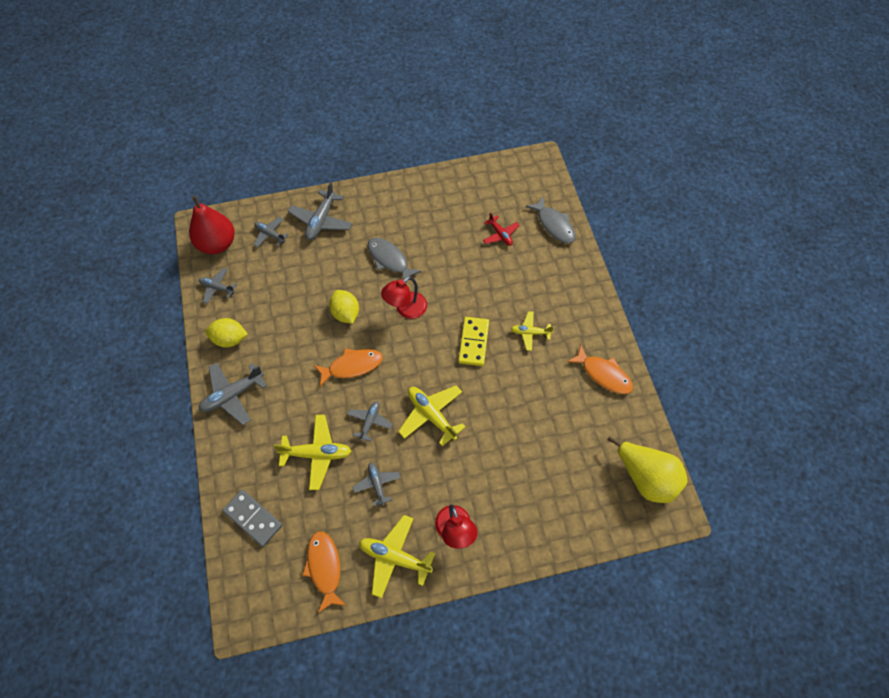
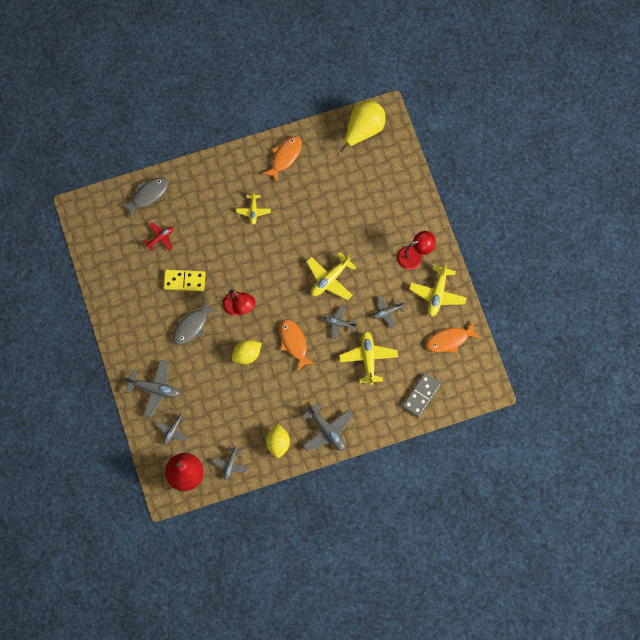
camera: 95 degrees left, 10 degrees up
(473, 342) = (265, 253): yellow domino -> yellow domino (184, 281)

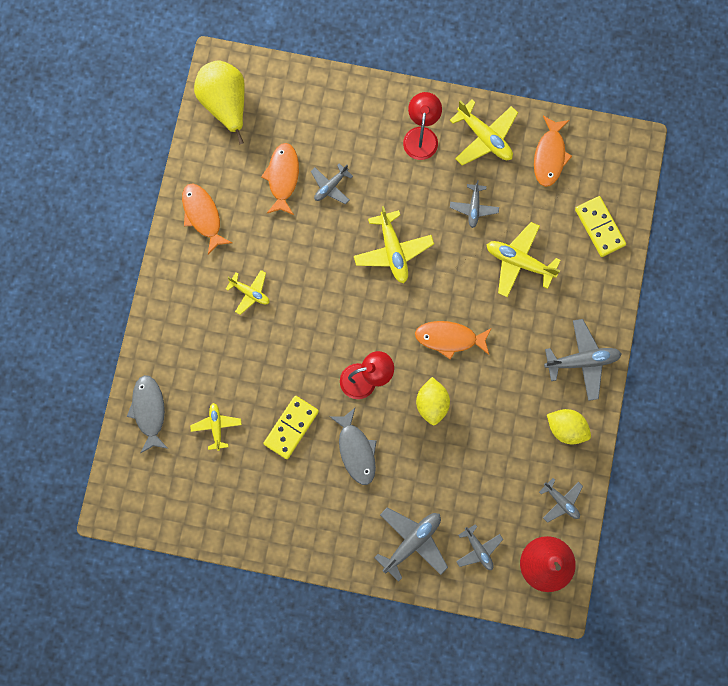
camera: 60 degrees left, 5 degrees up
(160, 238) = (216, 426): red plane -> yellow plane
(337, 189) = (283, 177): none -> orange fish
(339, 323) = (455, 271): grey plane -> grey plane (330, 186)
(421, 395) = (599, 227): grey domino -> yellow domino

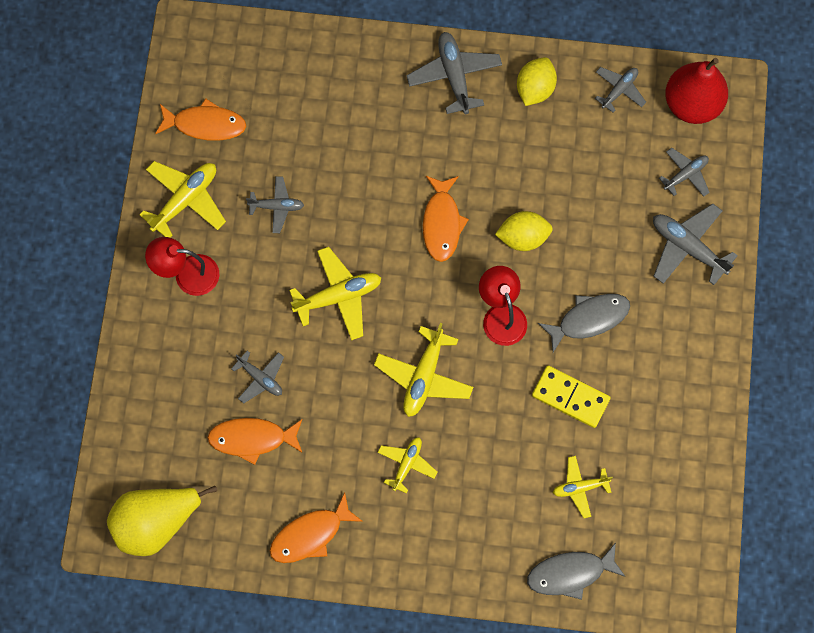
camera: 95 degrees left, 5 degrees down
(519, 262) = (341, 151): yellow plane -> yellow plane (424, 376)
(599, 227) = (291, 65): yellow domino -> none

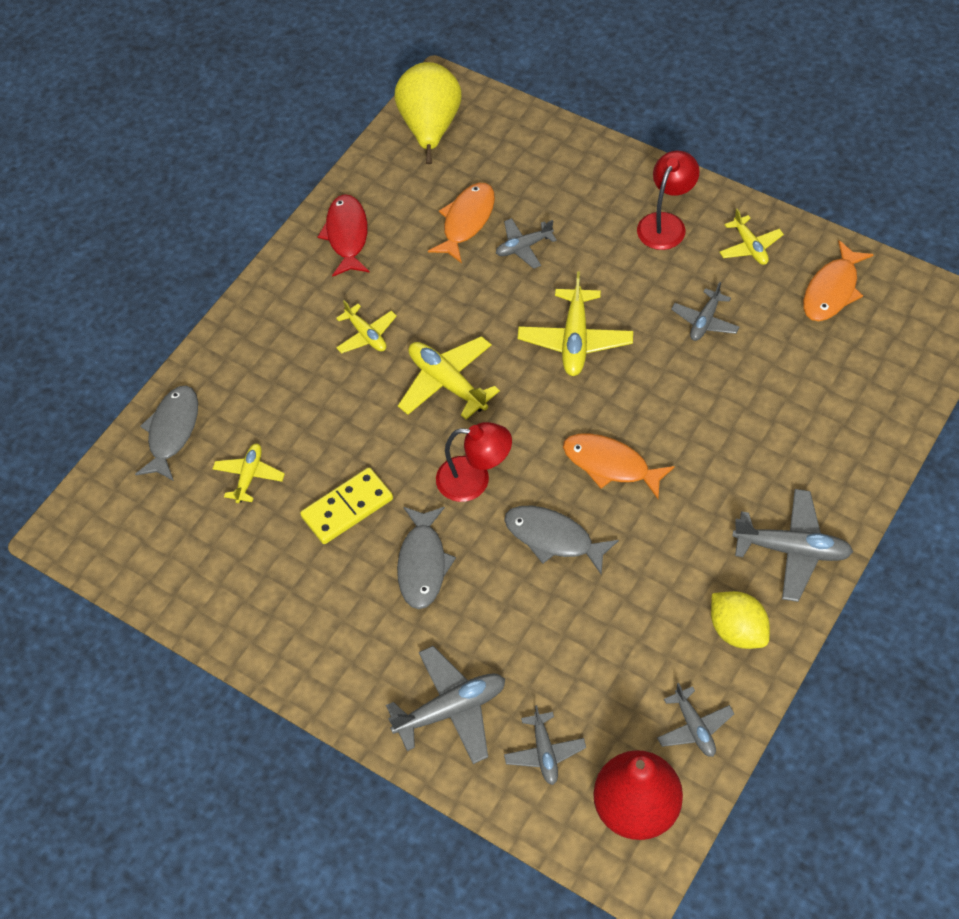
camera: 120 degrees right, 15 degrees down
(185, 200) = (750, 246): yellow plane -> yellow plane, size x0.61
(310, 534) = (347, 235): orange fish -> red fish
(523, 237) = (553, 538): yellow lemon -> grey fish

